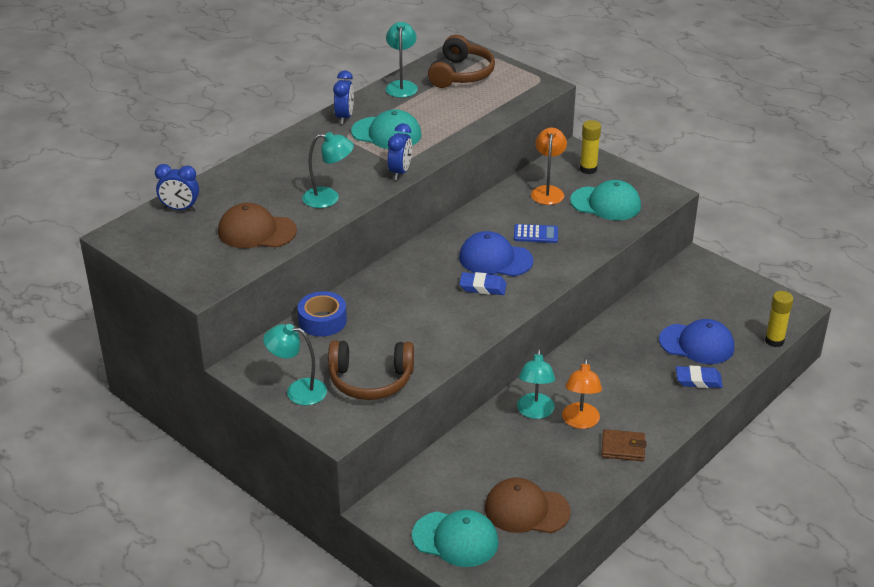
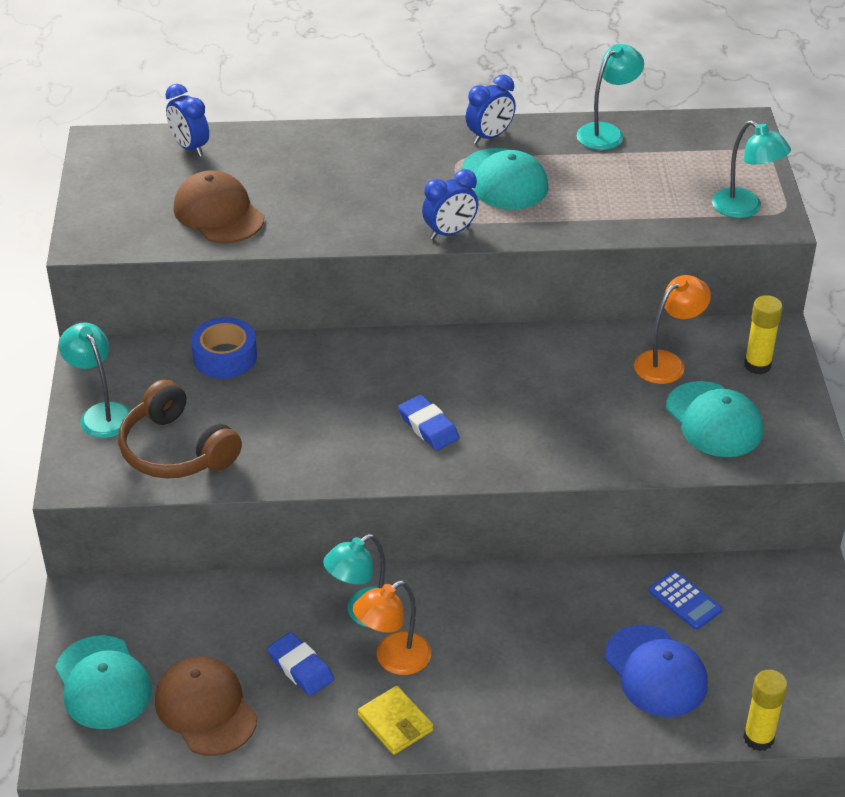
camera: 45 degrees right, 5 degrees up
(329, 198) = (336, 219): turquoise lamp -> turquoise lamp (744, 209)
(461, 74) = (696, 154): brown headphones -> none
(495, 259) = (488, 404): blue cap -> none
(535, 234) = (576, 404): blue calculator -> blue calculator (685, 600)
(623, 448) = (395, 723): brown wallet -> yellow wallet
(698, 380) = (592, 714): blue eraser -> blue eraser (300, 668)

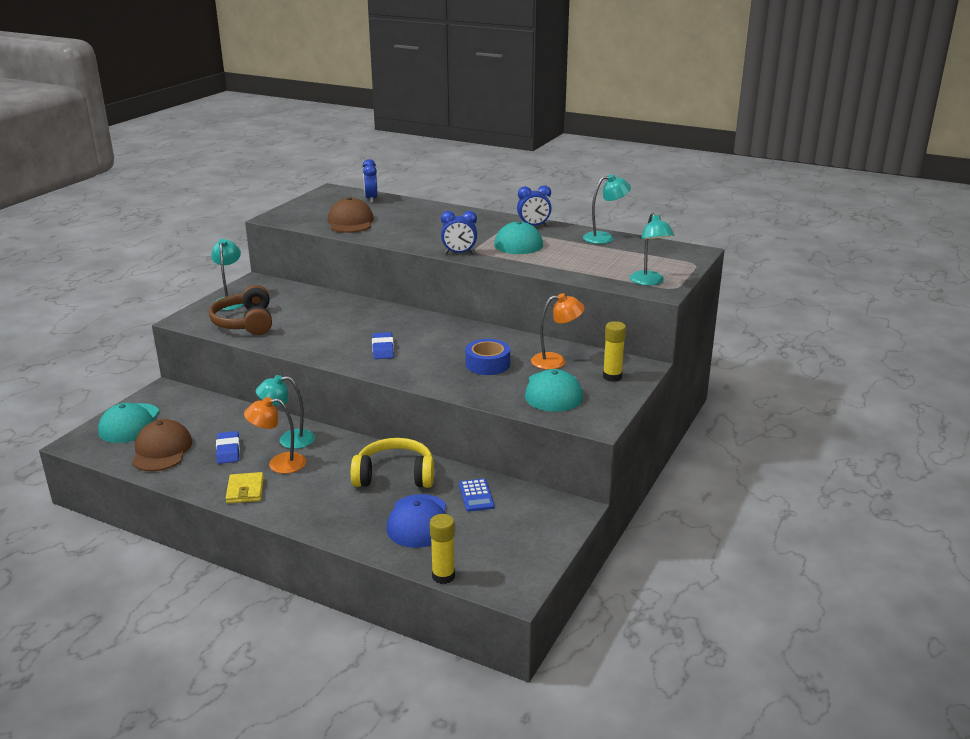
camera: 30 degrees right, 15 degrees down
(225, 357) = (316, 297): blue tape -> blue tape (487, 364)
(559, 612) = (395, 475): none -> yellow headphones

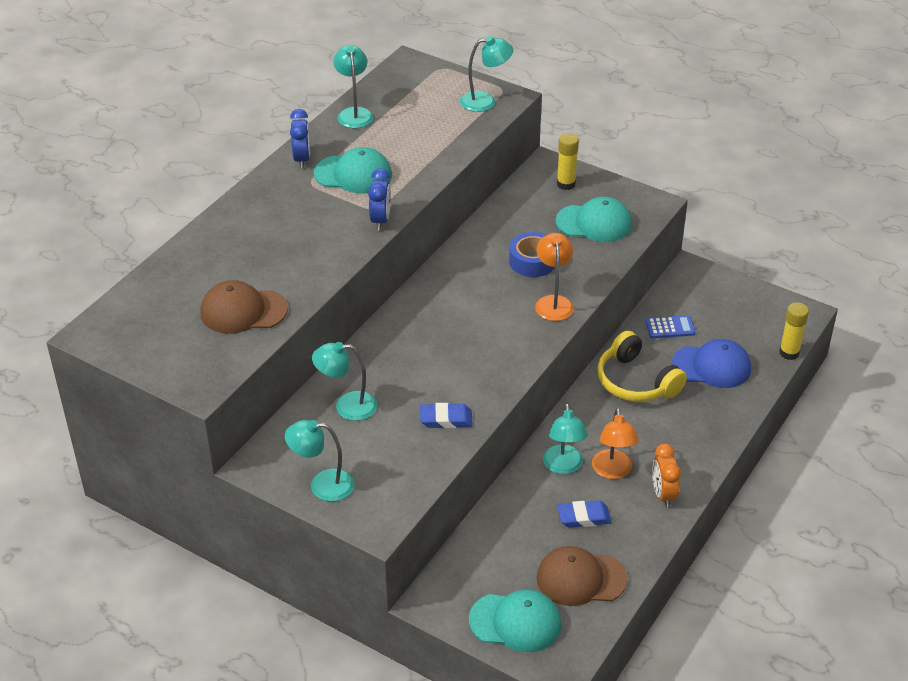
camera: 85 degrees left, 15 degrees up
(245, 323) = (397, 462): brown headphones -> none
(245, 490) = (663, 494): yellow wallet -> orange clock
(307, 303) = (347, 406): none -> turquoise lamp
(371, 199) = (150, 293): blue clock -> none
(383, 349) = (488, 337): blue eraser -> blue eraser (446, 419)
(395, 475) = (636, 382): yellow headphones -> yellow headphones turned 45 degrees counterclockwise
(556, 361) = (529, 215): orange lamp -> orange lamp (553, 302)

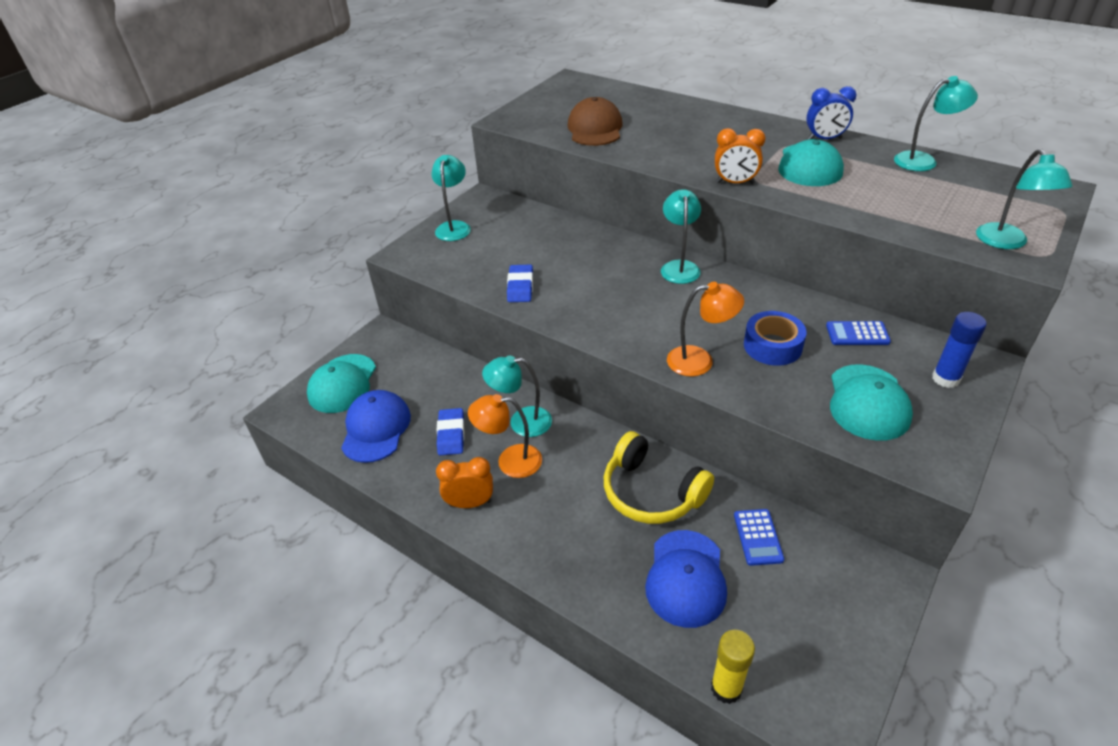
camera: 95 degrees right, 0 degrees up
(347, 406) = (543, 234): turquoise lamp -> turquoise lamp (679, 267)
(380, 220) = (735, 183): blue clock -> orange clock
(516, 216) = (857, 334): none -> blue calculator
(566, 184) = (945, 379): yellow glue stick -> blue glue stick
(580, 578) = (376, 428): brown cap -> blue cap
(636, 382) = (651, 492): yellow headphones -> yellow headphones turned 105 degrees counterclockwise

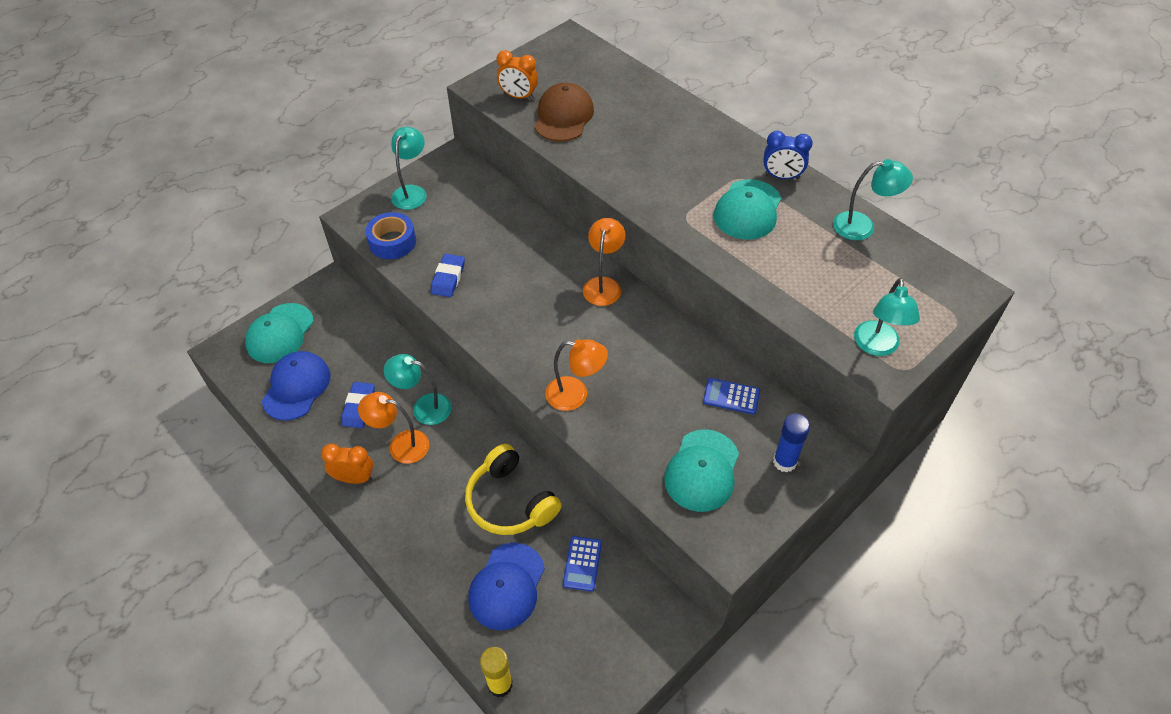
camera: 10 degrees right, 10 degrees up
(679, 267) = (603, 285): turquoise lamp -> orange lamp
(735, 183) = (664, 218): orange clock -> orange clock (518, 96)
(772, 346) = (647, 393): blue tape -> blue tape (392, 242)

